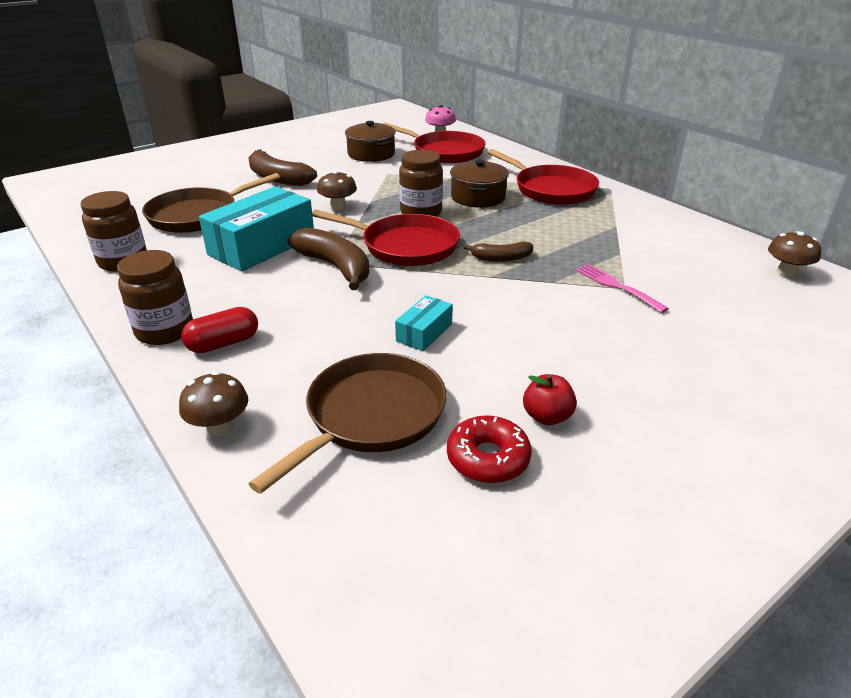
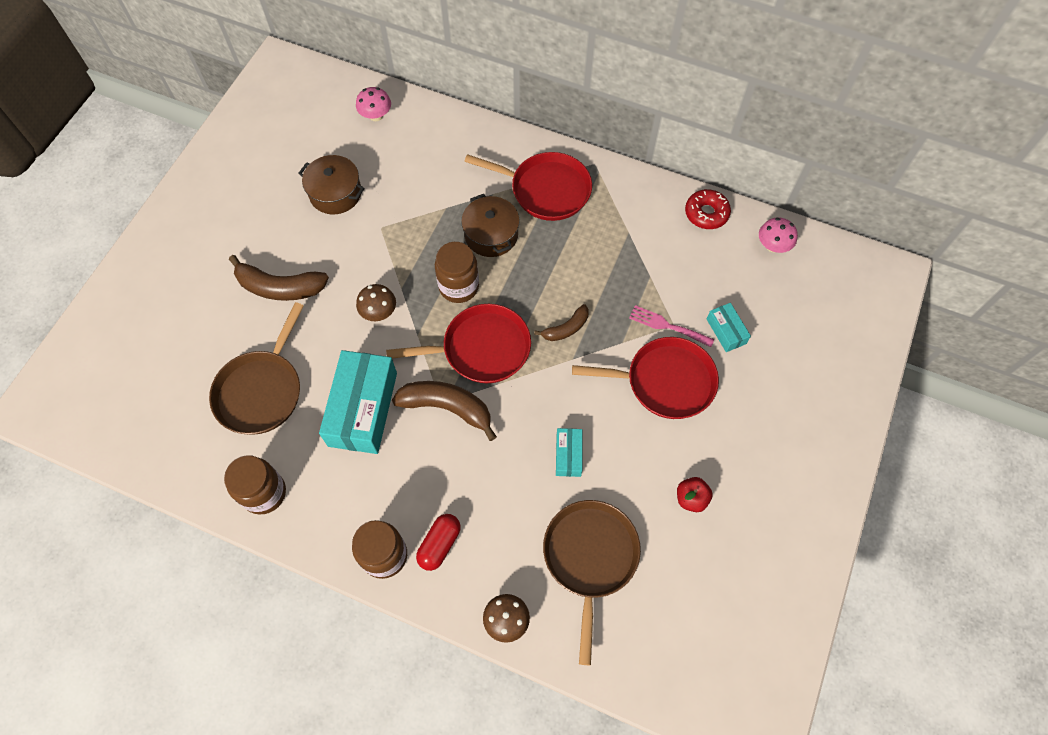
camera: 30 degrees left, 30 degrees up
(445, 152) = (406, 155): red pan -> red pan (665, 381)
(488, 458) = (677, 554): red donut -> red donut (706, 213)
(688, 309) = (726, 331): none -> turquoise box
(786, 272) = (772, 246): brown mushroom -> pink mushroom

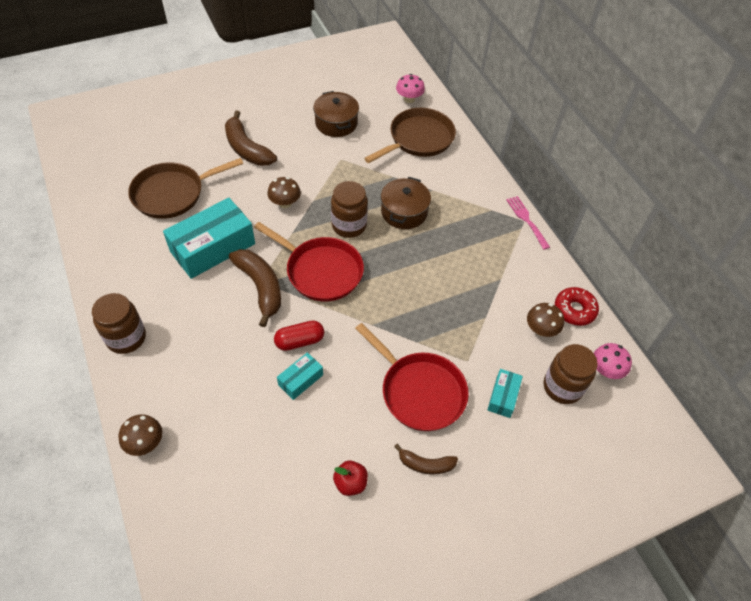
camera: 40 degrees right, 10 degrees down
(264, 493) = (108, 247): brown jar -> brown jar (562, 387)
(439, 544) = (162, 360): red capsule -> red capsule (299, 341)
(546, 190) = (471, 213): red pan -> none
(566, 328) = (389, 303): brown banana -> brown banana (425, 464)
(590, 557) = (240, 455): brown pan -> brown pan (418, 139)
(667, 326) = (462, 358): pink fork -> pink fork (526, 220)
(699, 251) = (541, 329): none -> brown mushroom

